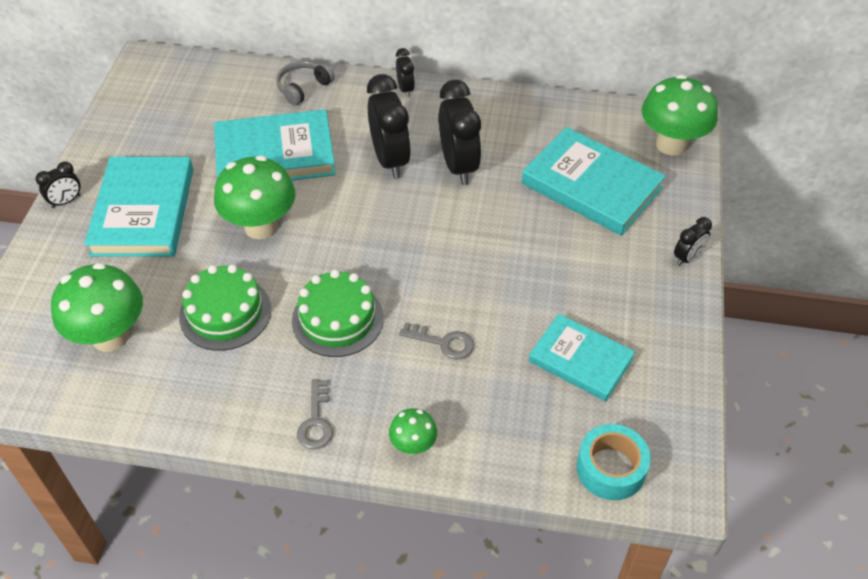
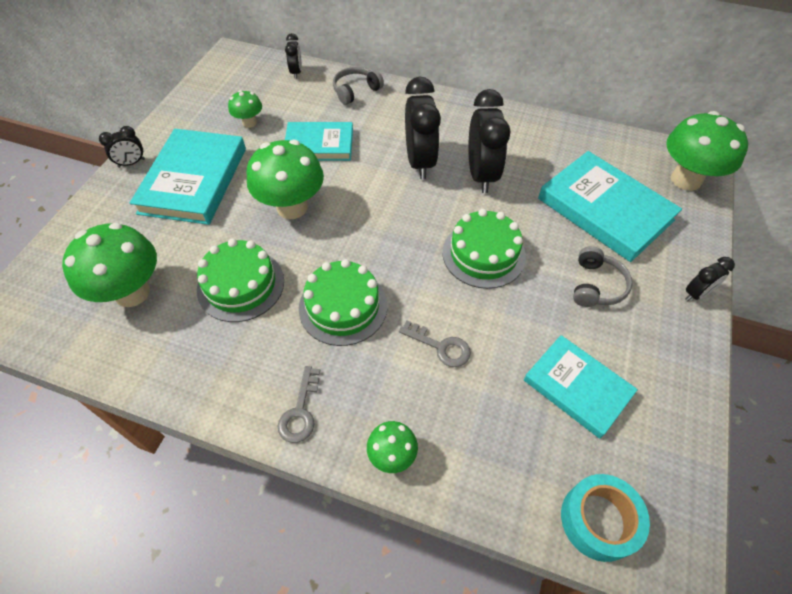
camera: 10 degrees right, 5 degrees up
(189, 139) = (249, 123): none -> green mushroom
(275, 154) = (319, 145): turquoise book -> turquoise book, size x0.65
(405, 89) = (444, 102): black clock -> black clock (296, 72)
(473, 248) = (483, 254): none -> green cake
(589, 263) = (596, 285): none -> grey headphones

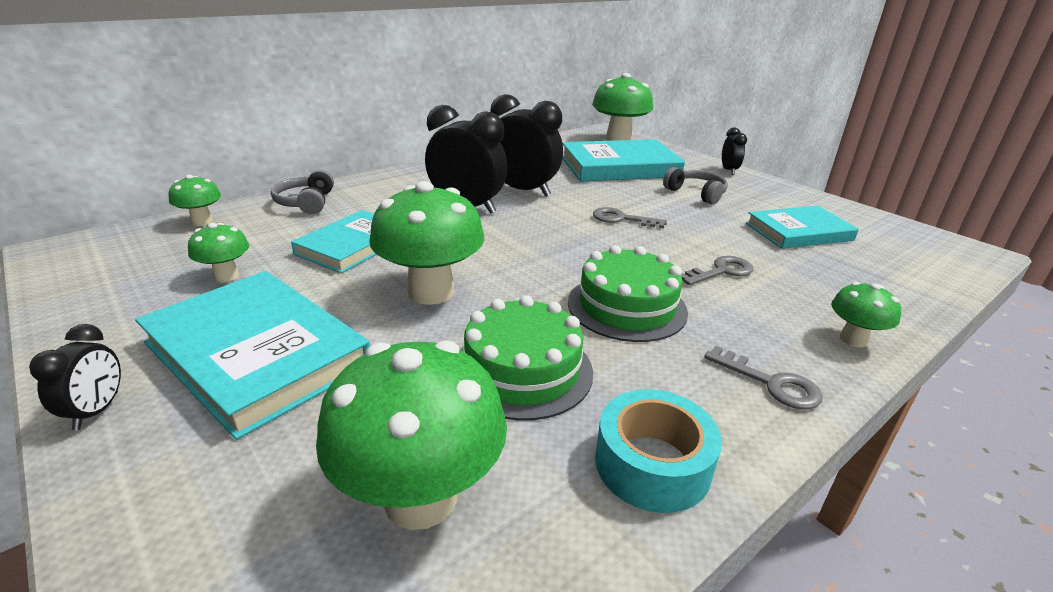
camera: 60 degrees left, 25 degrees down
(296, 72) = (202, 221): black clock -> green mushroom
(483, 254) = (622, 219): green cake -> grey key
(598, 520) = (936, 266): turquoise tape -> turquoise tape (652, 464)

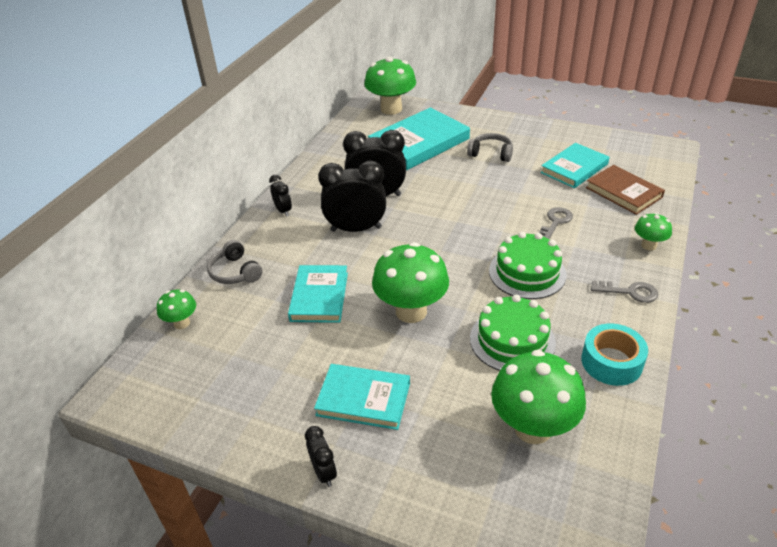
camera: 25 degrees left, 10 degrees up
(226, 276) = (269, 358): green mushroom -> none
(256, 354) = (363, 399): turquoise book -> turquoise book, size x0.65
(622, 219) = (465, 199): grey key -> none
(729, 170) = (493, 119): black clock -> black clock (283, 211)
(856, 272) = (623, 192): none -> brown book

